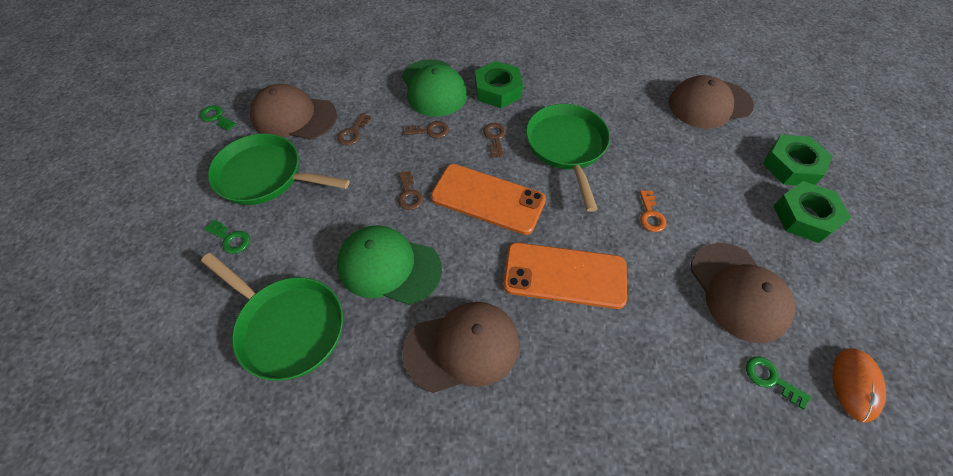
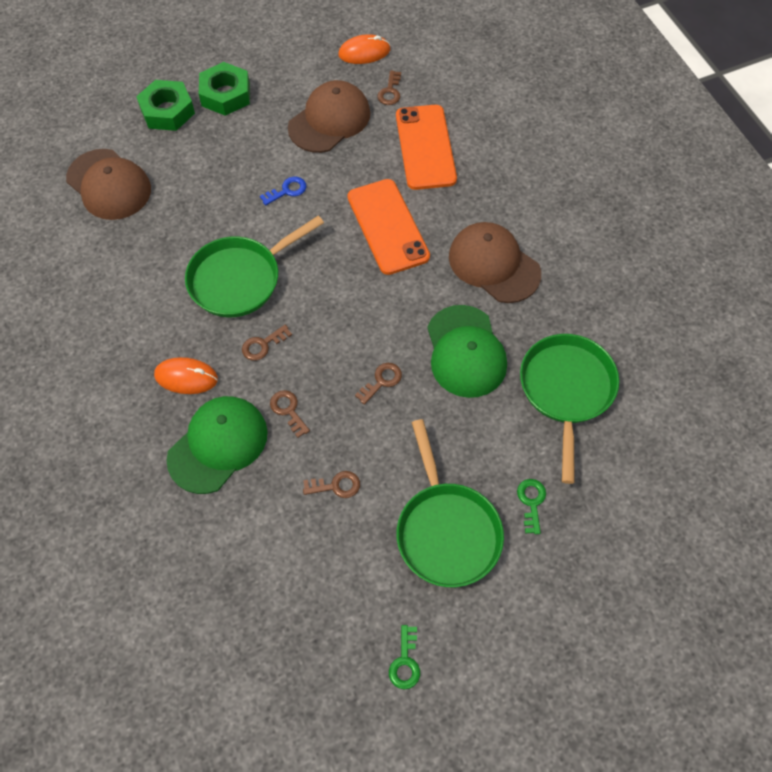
camera: 120 degrees left, 5 degrees up
(294, 117) = (350, 569): brown cap -> none
(488, 199) = (345, 314): orange phone -> orange phone (425, 147)
(498, 90) = (186, 377): green nut -> orange mouse
(650, 215) = (287, 190): orange key -> blue key
(770, 379) = (390, 91): green key -> brown key

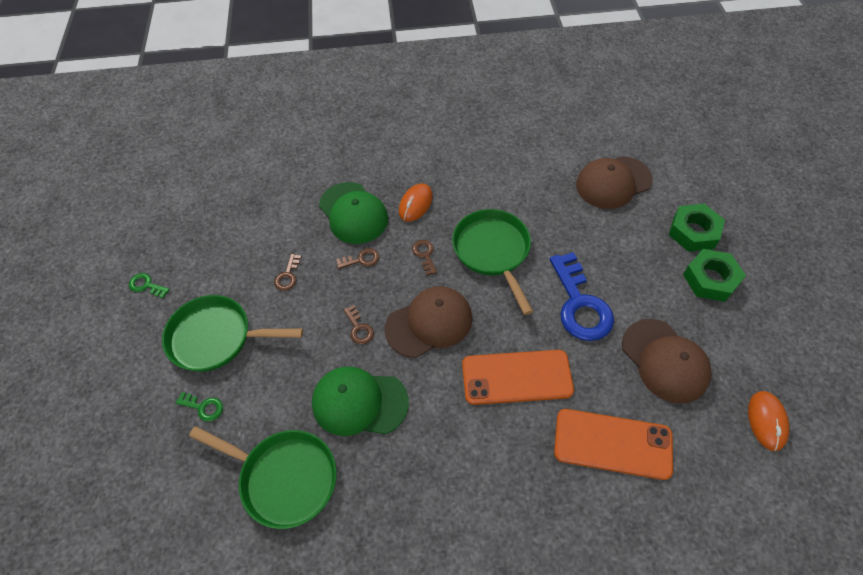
camera: 110 degrees right, 5 degrees down
(287, 190) = (580, 304): blue key -> blue key, size x2.24
(390, 91) = (701, 431): brown key -> none
(494, 264) = (443, 461): brown cap -> brown cap (429, 323)

